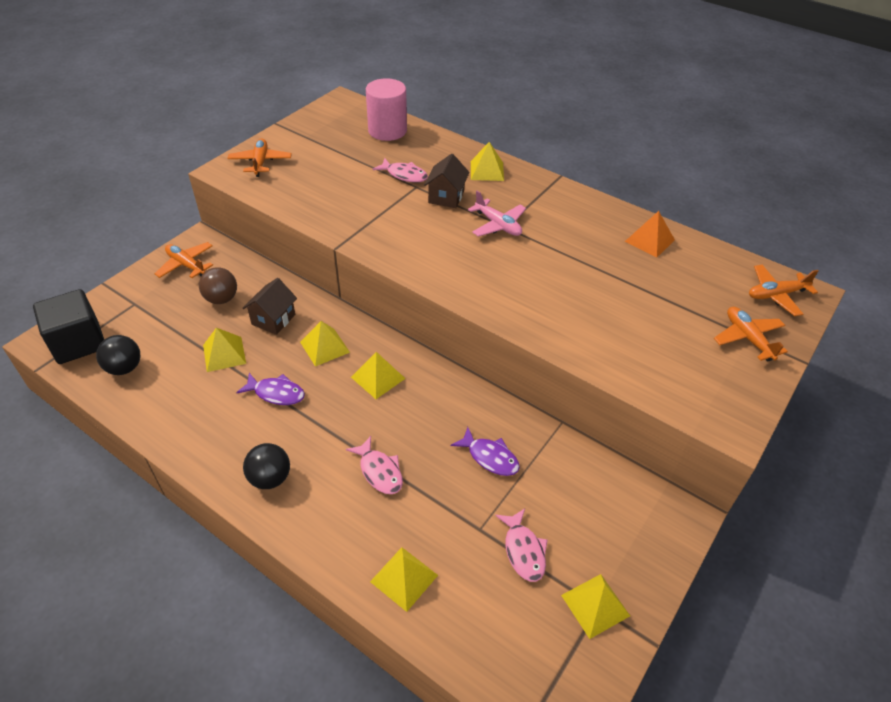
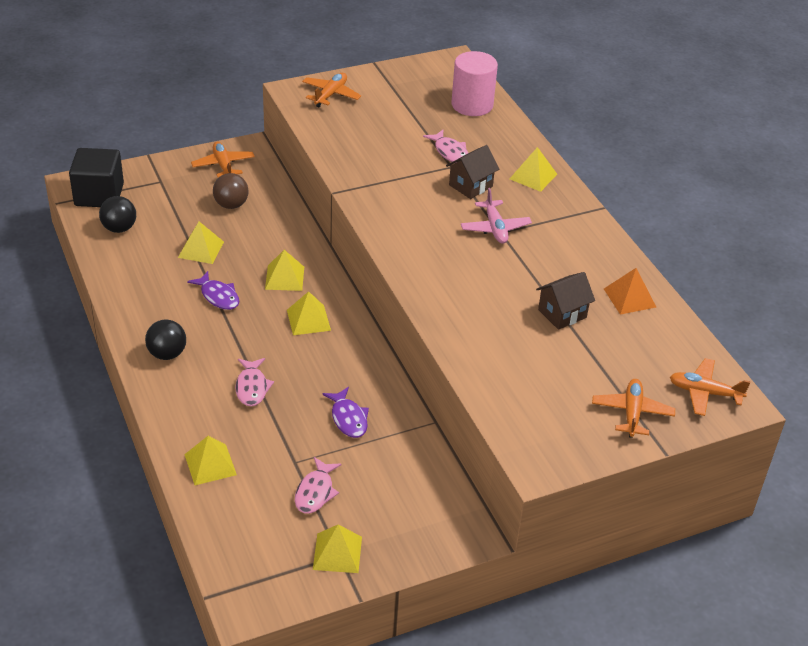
camera: 30 degrees right, 5 degrees down
(273, 319) = (260, 238): brown house -> brown house (562, 313)

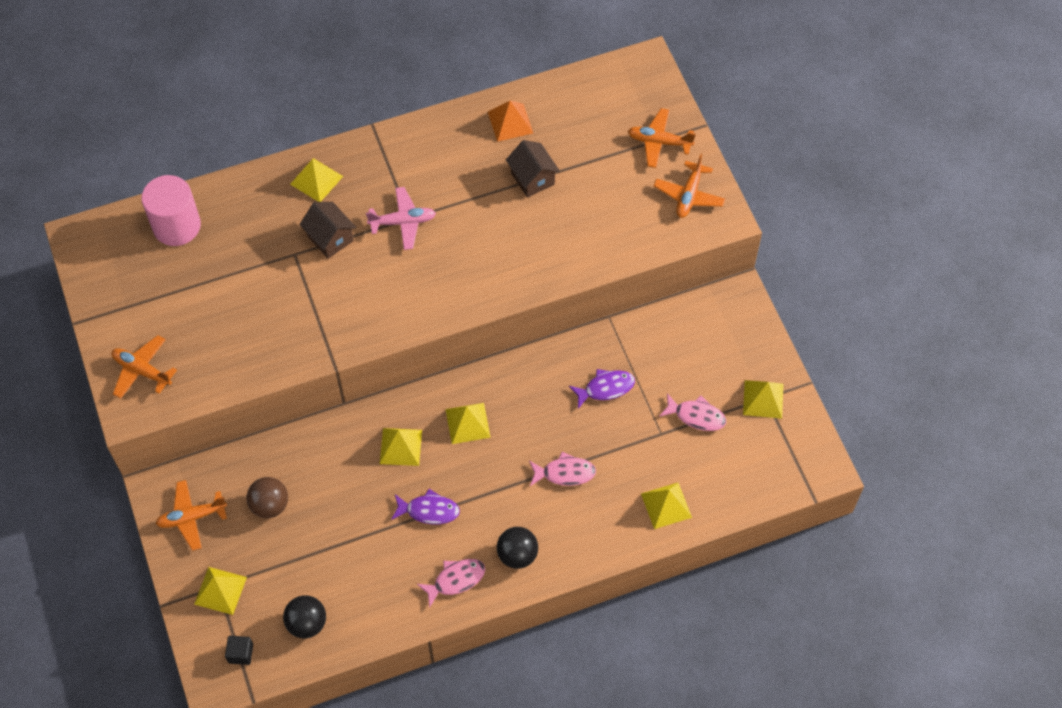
camera: 85 degrees left, 20 degrees up
(99, 195) = (240, 653): black cube -> black cube, size x0.44
(201, 249) = (349, 533): yellow pyramid -> yellow pyramid (220, 590)
(218, 296) = (429, 511): purple fish -> purple fish turned 45 degrees clockwise
(450, 152) = (268, 254): pink fish -> pink fish (455, 580)
(704, 392) = (633, 86): orange plane -> orange plane (689, 195)

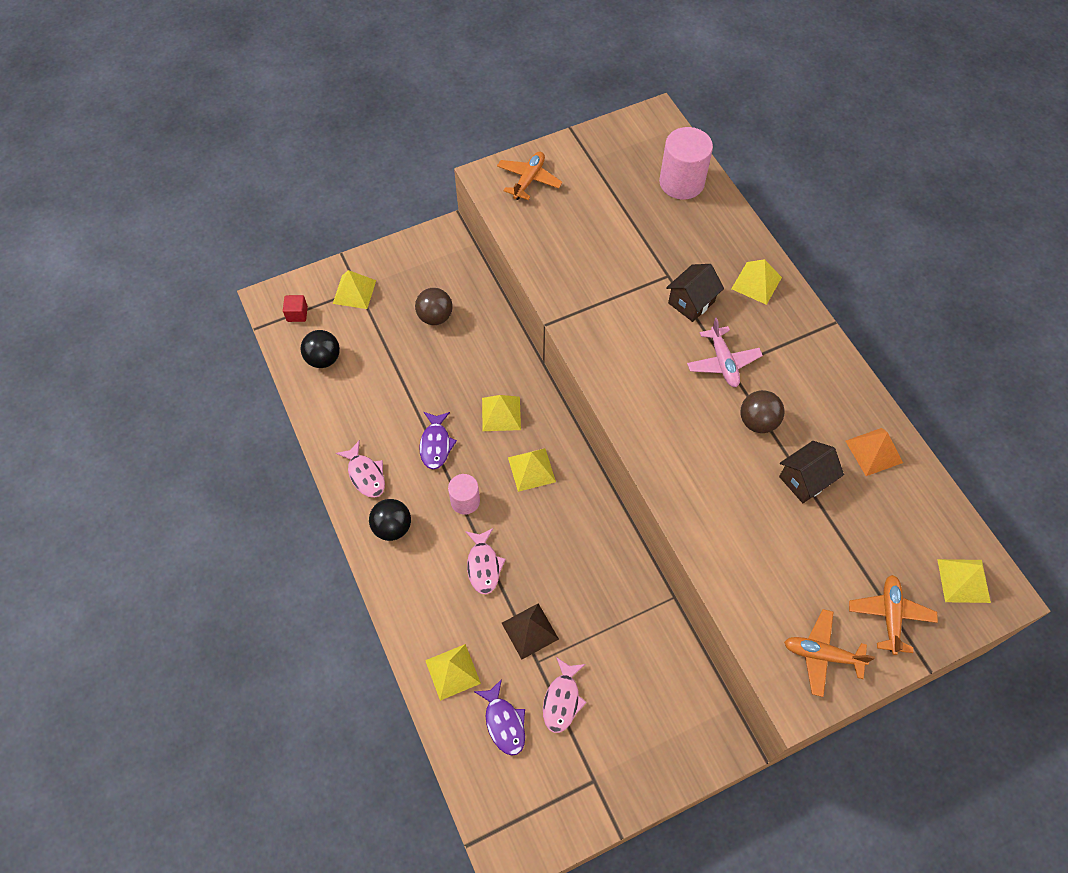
camera: 85 degrees right, 0 degrees up
(191, 517) = (421, 262): orange plane -> none
(240, 653) = (297, 314): black cube -> red cube
(470, 204) = (757, 422): none -> brown ball
(495, 486) = (465, 501): none -> pink cylinder
(605, 388) = (585, 600): purple fish -> purple fish (504, 722)
(632, 437) = (530, 631): none -> brown pyramid
(763, 399) = (592, 777): yellow pyramid -> yellow pyramid (963, 580)

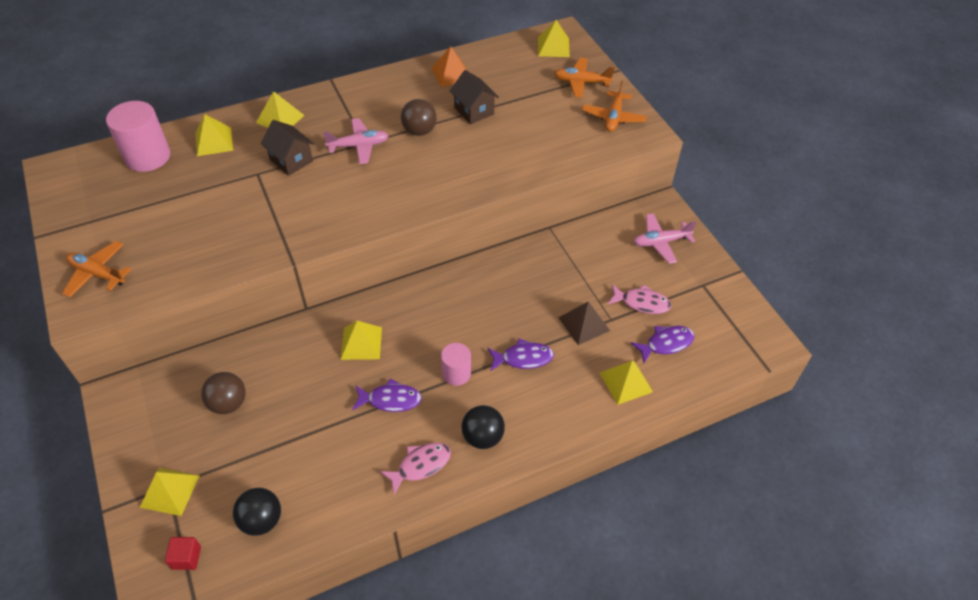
camera: 90 degrees left, 10 degrees down
(483, 565) = (523, 358): pink fish -> purple fish
(531, 469) = (426, 319): yellow pyramid -> yellow pyramid (214, 141)
(661, 734) = (661, 242): none -> pink plane

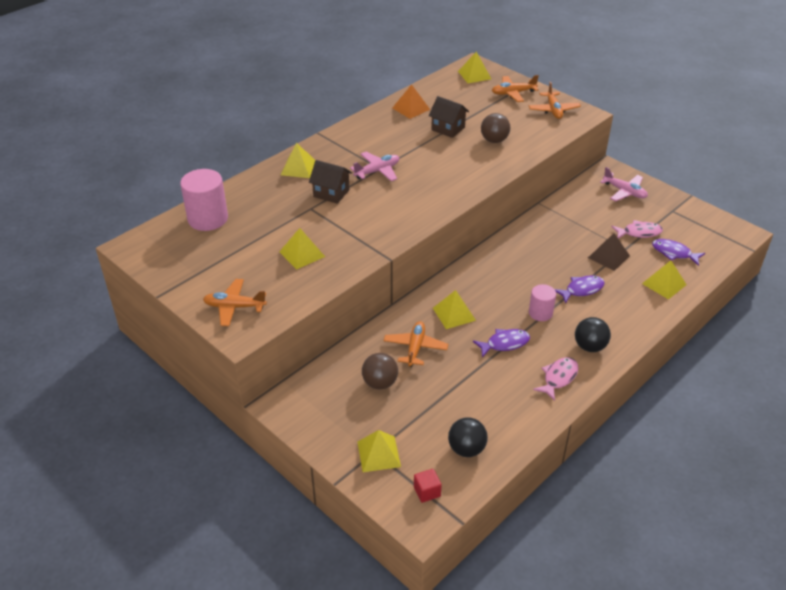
camera: 20 degrees left, 10 degrees down
(214, 141) = (256, 195): yellow pyramid -> yellow pyramid (302, 254)
(293, 372) = (415, 348): none -> orange plane
(419, 131) = (417, 151): brown ball -> brown ball (494, 140)
(661, 242) = (624, 192): pink plane -> pink plane turned 105 degrees counterclockwise
(666, 344) = (674, 253): purple fish -> purple fish turned 105 degrees counterclockwise

